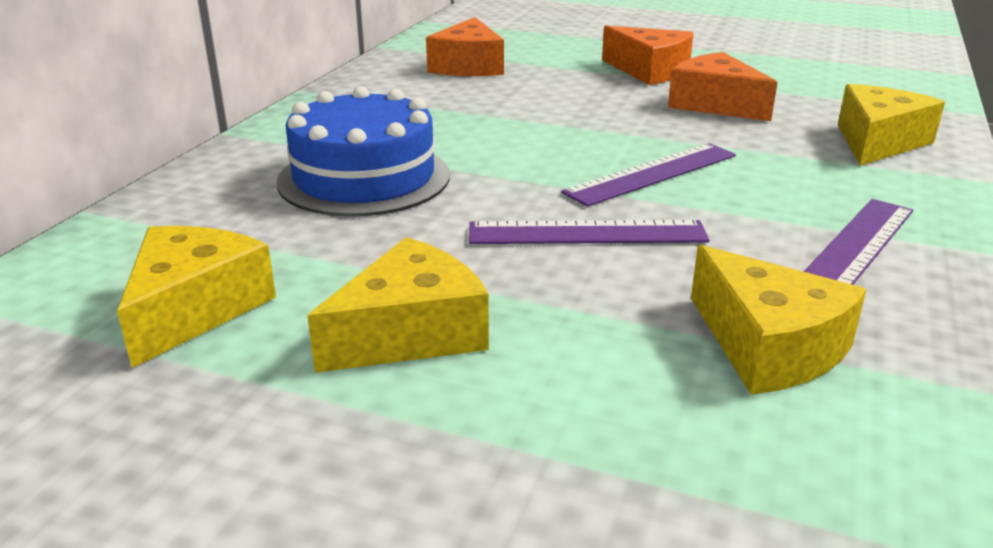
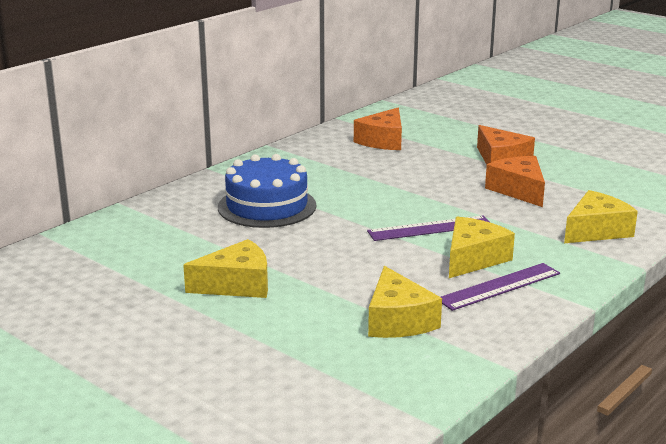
camera: 20 degrees right, 5 degrees down
(194, 309) = (148, 258): yellow cheese -> yellow cheese (473, 259)
(587, 233) = (360, 255): purple ruler -> none

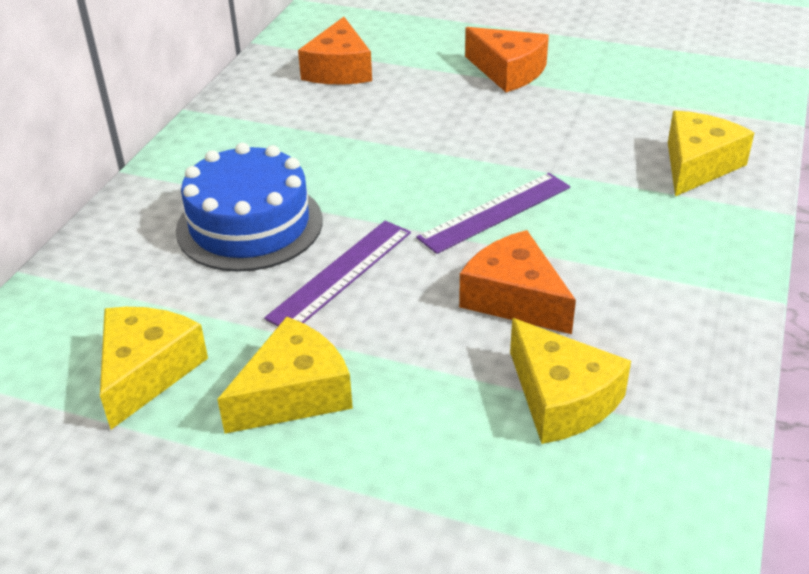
camera: 20 degrees left, 15 degrees up
(473, 259) = (584, 253): yellow cheese -> yellow cheese (147, 372)
(499, 286) = (648, 295): purple ruler -> purple ruler (340, 274)
(519, 190) = (562, 118): orange cheese -> orange cheese (514, 298)

